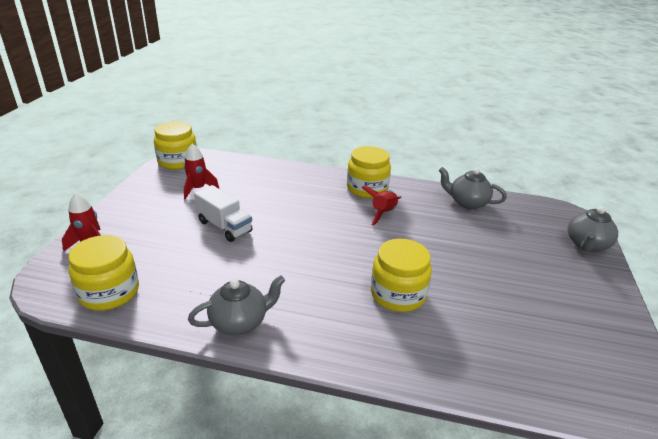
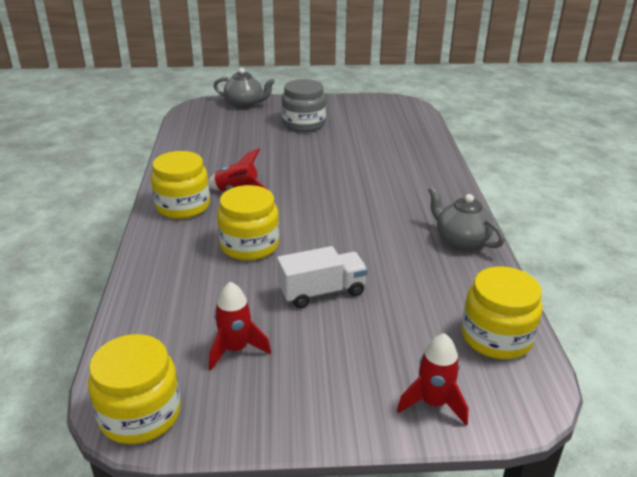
camera: 105 degrees left, 0 degrees up
(224, 226) = (322, 292): white truck -> white truck turned 45 degrees clockwise
(398, 294) = (365, 173): yellow jar -> yellow jar (249, 245)
(467, 203) = (194, 149): grey teapot -> none
(532, 277) = (304, 124): none -> grey jar

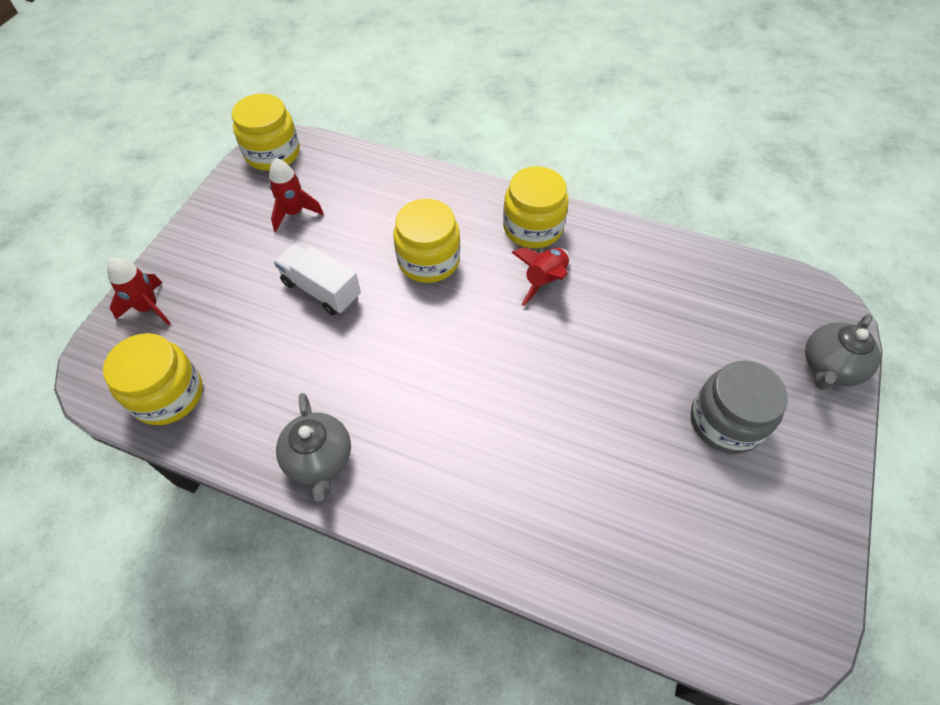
camera: 115 degrees right, 25 degrees up
(322, 292) = (321, 290): white truck -> white truck turned 120 degrees clockwise
(461, 240) = (319, 459): grey teapot -> grey teapot turned 90 degrees clockwise

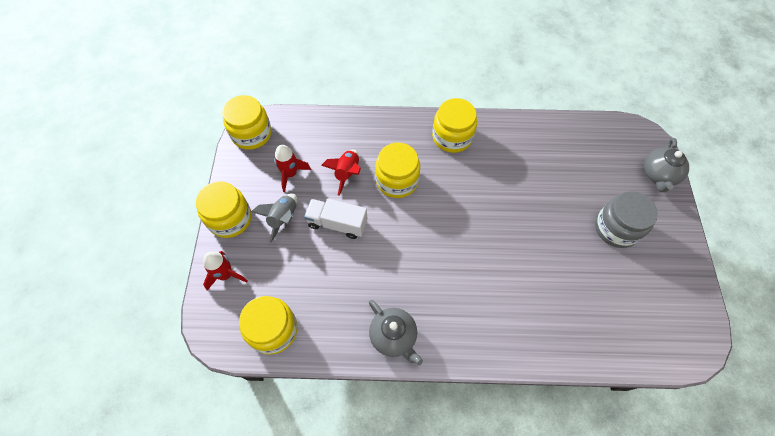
camera: 20 degrees left, 5 degrees up
(191, 243) = (230, 218): none -> yellow jar
(256, 262) = (283, 218): none -> grey rocket
(544, 280) = (475, 171): red rocket -> red rocket (347, 173)

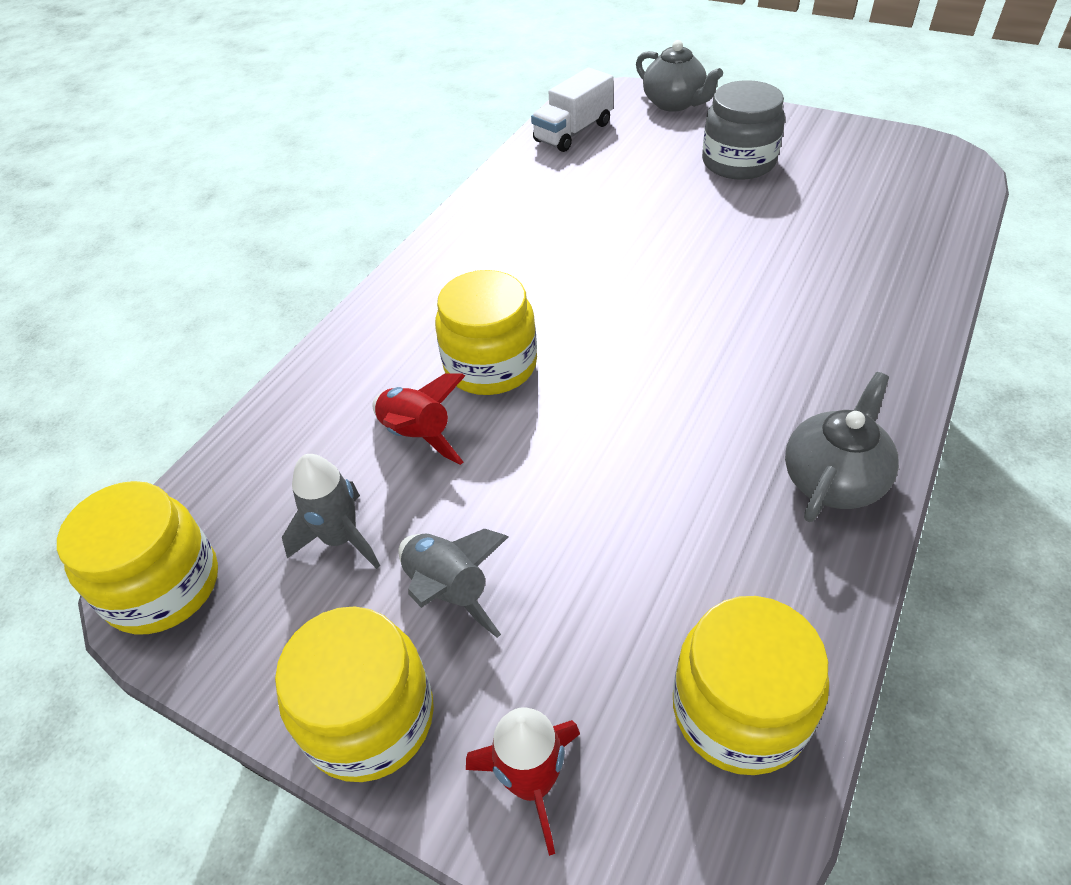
camera: 60 degrees left, 15 degrees down
(290, 174) = (341, 538): red rocket -> grey rocket
(337, 223) = (527, 490): white truck -> white truck (573, 132)
(394, 336) = (833, 480): grey teapot -> grey teapot turned 45 degrees counterclockwise
(452, 137) = (455, 266): yellow jar -> none

